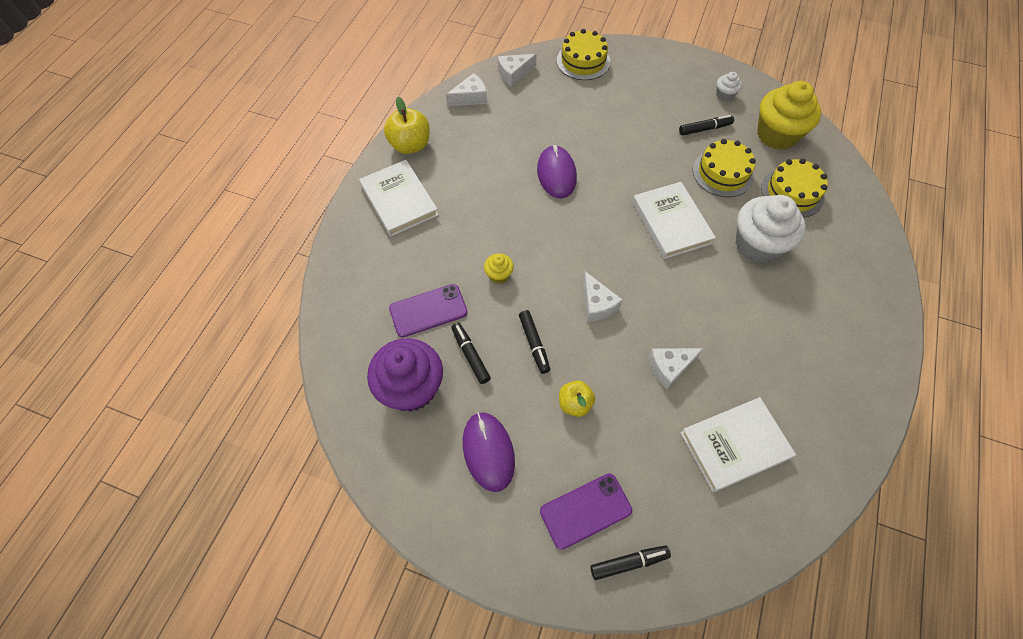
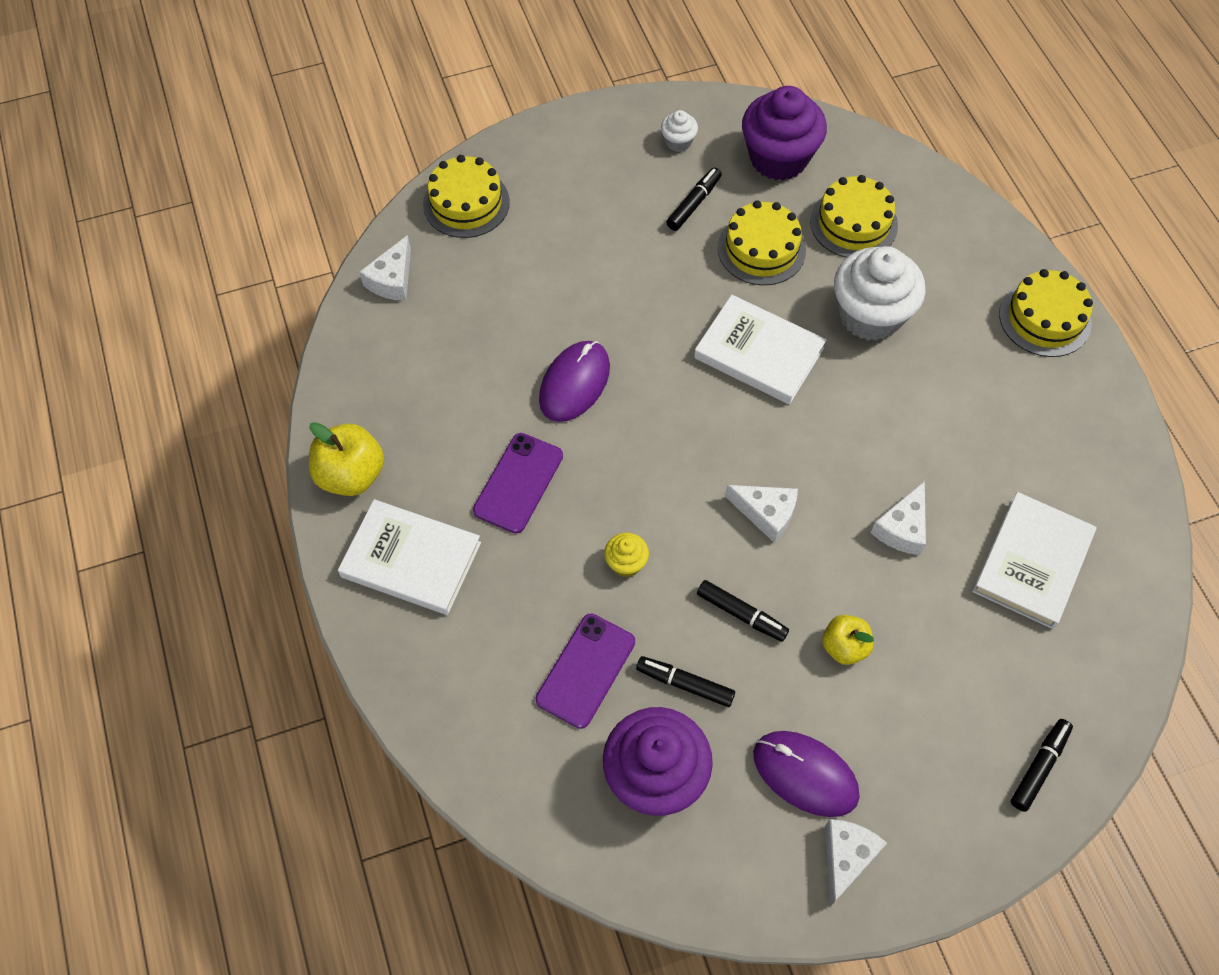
camera: 40 degrees left, 0 degrees up
(470, 97) = (366, 352): white cheese -> white cheese (846, 857)
(556, 174) = (574, 383): purple mouse -> purple mouse turned 75 degrees clockwise
(585, 511) = (955, 751): purple phone -> purple phone (518, 483)
(777, 135) = (778, 158): yellow cupcake -> purple cupcake
(873, 317) = (1045, 318): none -> yellow cake

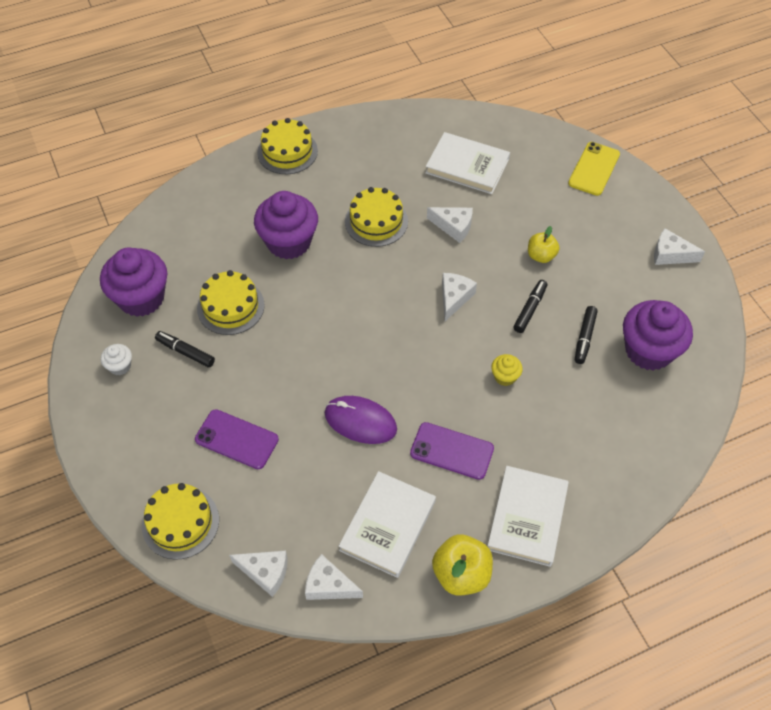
camera: 95 degrees left, 5 degrees down
(365, 339) = (329, 585): none -> white cheese
(586, 670) = (588, 394): purple phone -> purple phone (236, 439)
(759, 353) = (325, 305): white book -> white book (387, 525)
(805, 774) = (627, 274): purple mouse -> none
(853, 223) = (206, 251): yellow cake -> yellow cake (376, 221)
(870, 315) = (289, 242): white cupcake -> purple cupcake
(1039, 767) = (594, 169): black marker -> yellow phone

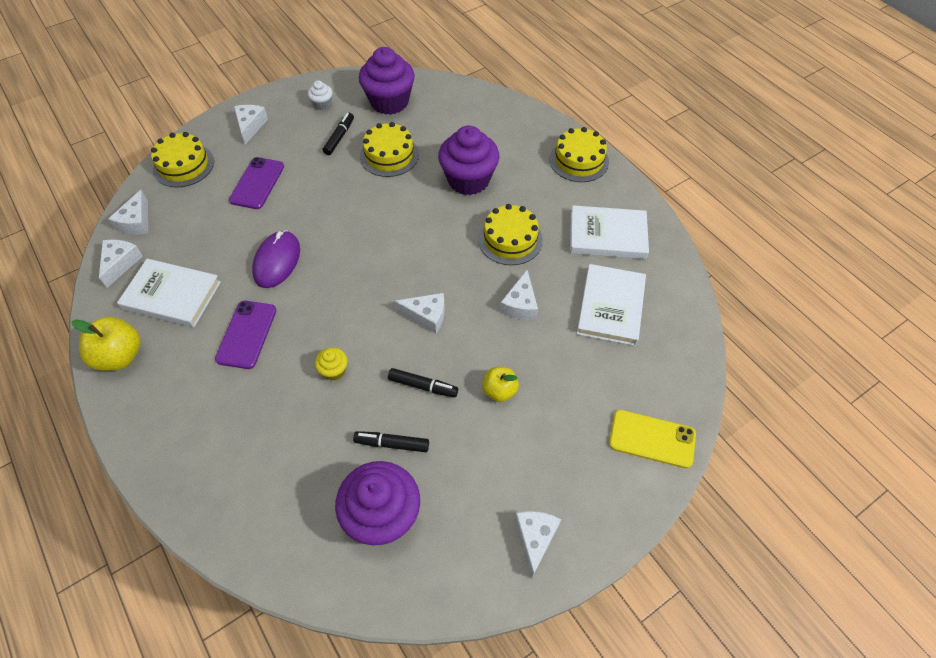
camera: 80 degrees right, 0 degrees up
(132, 446) = (250, 126): none -> white cheese
(527, 517) = (173, 405): white book -> white book (607, 235)

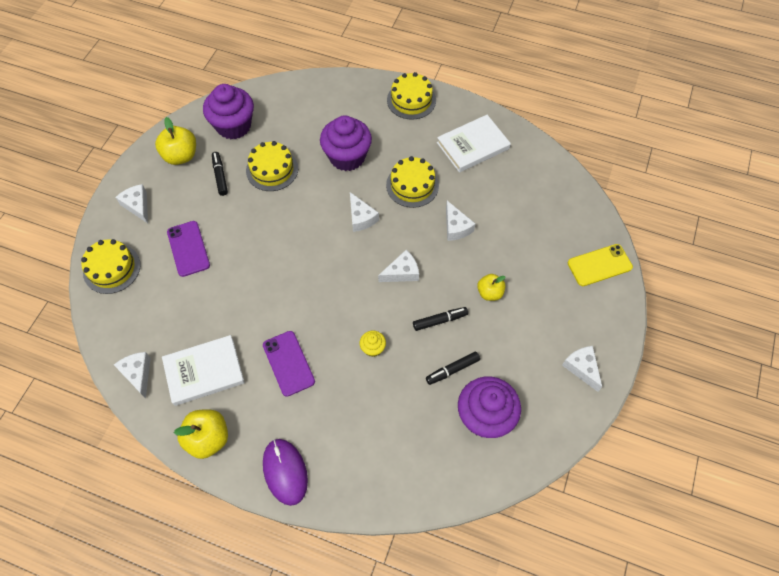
camera: 35 degrees left, 5 degrees up
(136, 222) = (118, 335): white cheese -> white cheese (361, 218)
(277, 261) = (261, 298): purple mouse -> purple mouse (285, 472)
(322, 104) = (181, 156): white cupcake -> yellow apple
(610, 307) = (512, 195): white book -> none

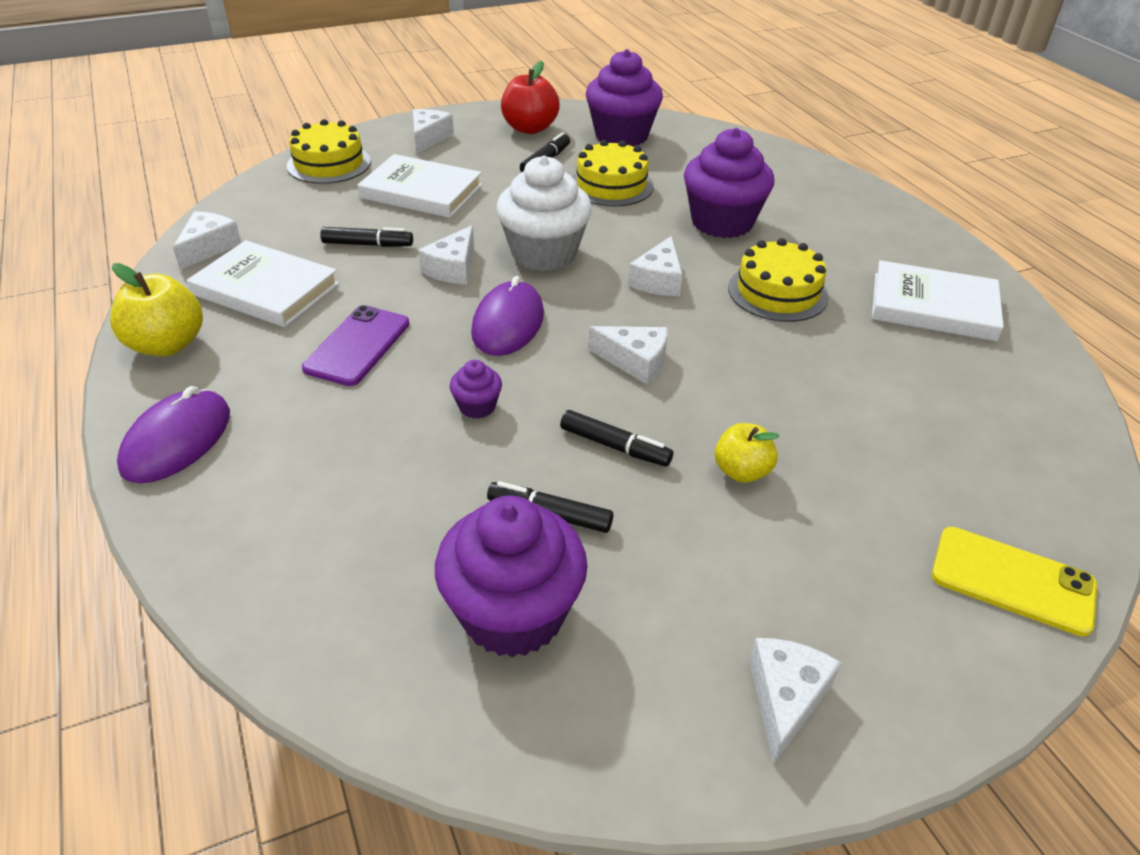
camera: 45 degrees right, 20 degrees down
(181, 156) = (530, 128): yellow apple -> red apple
(188, 248) = (421, 191): purple phone -> white book
(211, 305) = (368, 244): none -> black marker
(296, 242) = (544, 253): none -> white cupcake
(332, 296) = (508, 323): none -> purple mouse
(373, 348) = (477, 406): yellow cupcake -> purple cupcake
(411, 100) = (890, 221): yellow cake -> none
(456, 227) = (787, 368): white cheese -> white cheese (453, 268)

